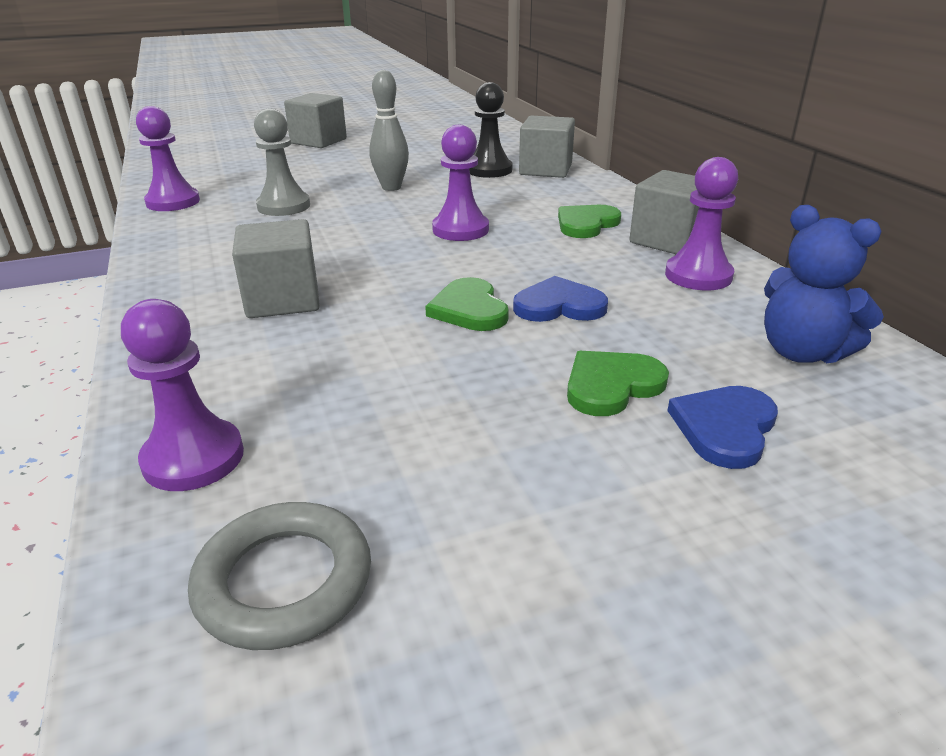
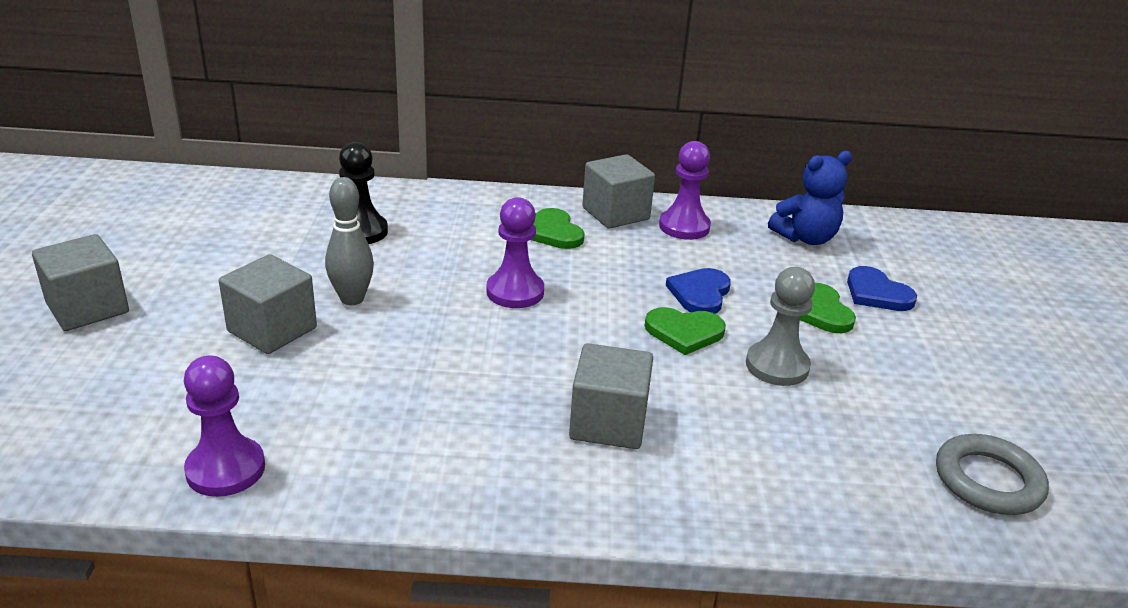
camera: 70 degrees left, 0 degrees up
(193, 458) = (856, 505): purple pawn -> none
(284, 206) = (340, 381): grey pawn -> grey pawn (777, 366)
(545, 170) = (395, 205): grey cube -> grey cube (272, 330)

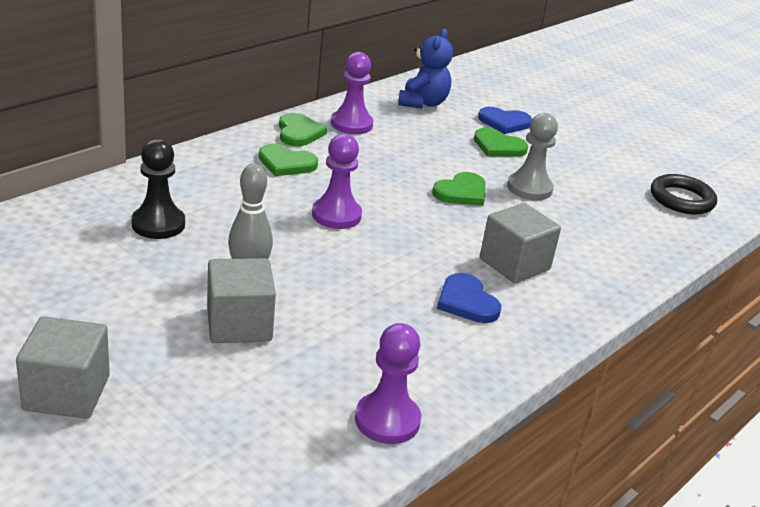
camera: 50 degrees left, 0 degrees up
(615, 213) = (299, 132): grey cube -> green heart
(700, 293) = (430, 164): blue heart -> blue heart (466, 302)
(988, 480) = (681, 199): grey ring -> black ring

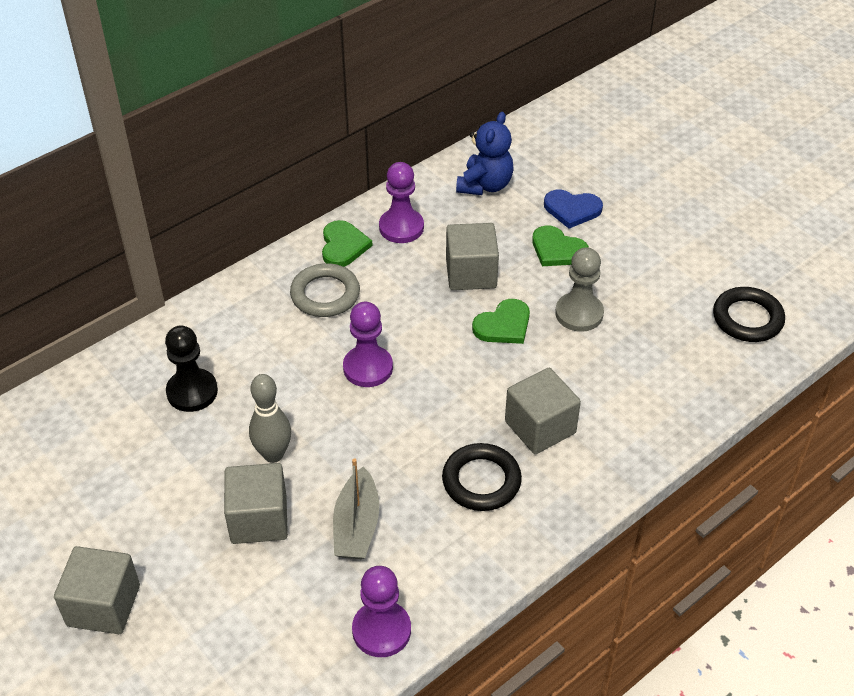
camera: 10 degrees right, 15 degrees up
(286, 163) = (325, 294): green heart -> grey ring
(345, 332) = (356, 525): none -> grey boat
(423, 157) = (471, 273): none -> grey cube
(466, 302) = (481, 481): blue heart -> black ring

